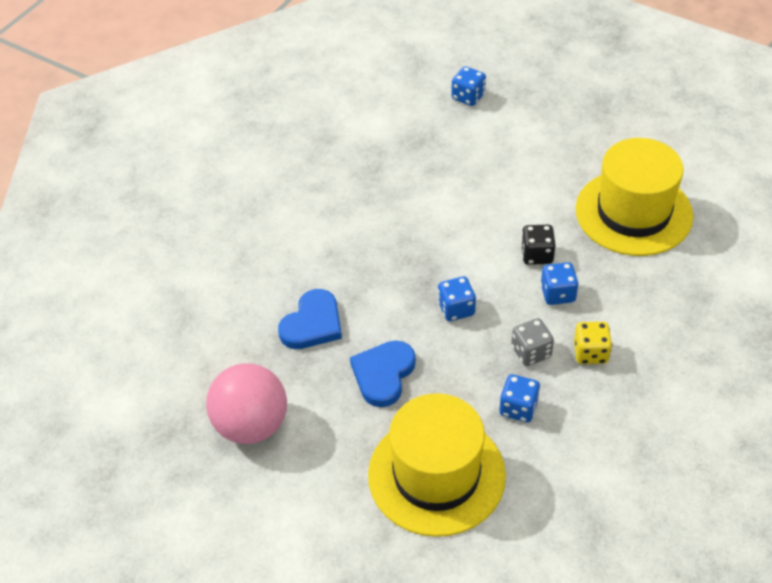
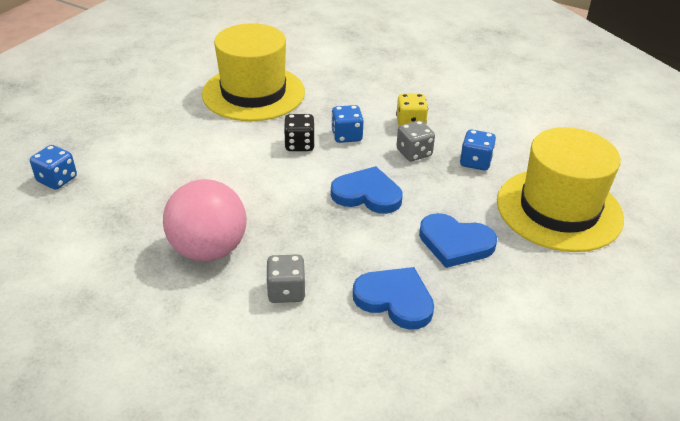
camera: 95 degrees left, 10 degrees down
(251, 425) = (545, 346): pink ball -> pink ball (209, 250)
(326, 252) = (286, 291): none -> grey dice
(456, 309) = (367, 194): blue dice -> blue heart

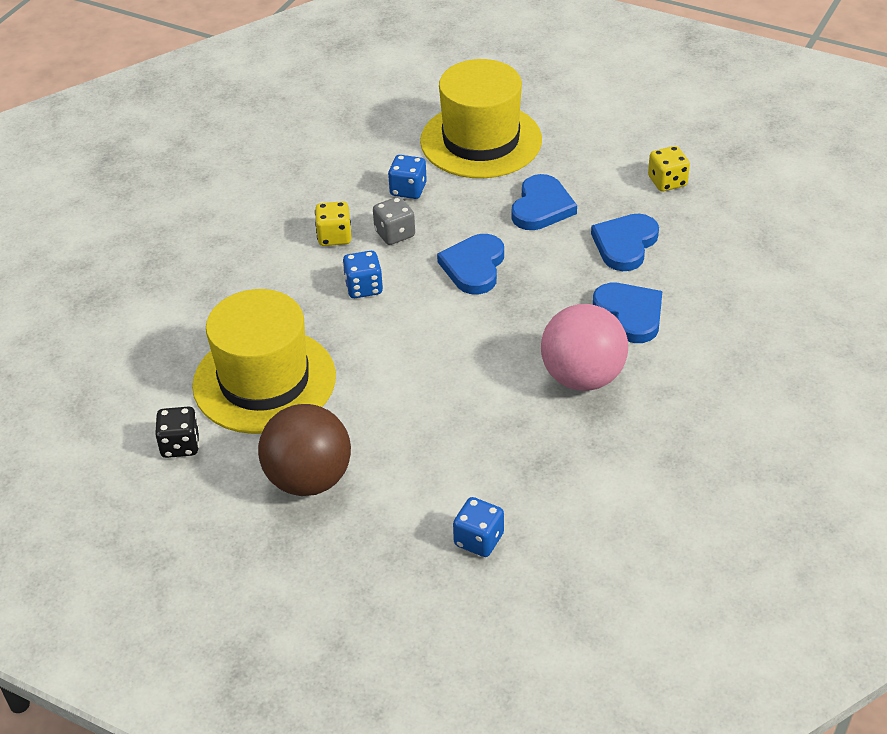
camera: 90 degrees left, 5 degrees up
(152, 109) = (309, 479): none -> brown ball
(286, 291) = (630, 314): grey dice -> blue heart
(299, 145) = (385, 326): black dice -> black dice (180, 445)
(508, 350) = (667, 182): none -> yellow dice

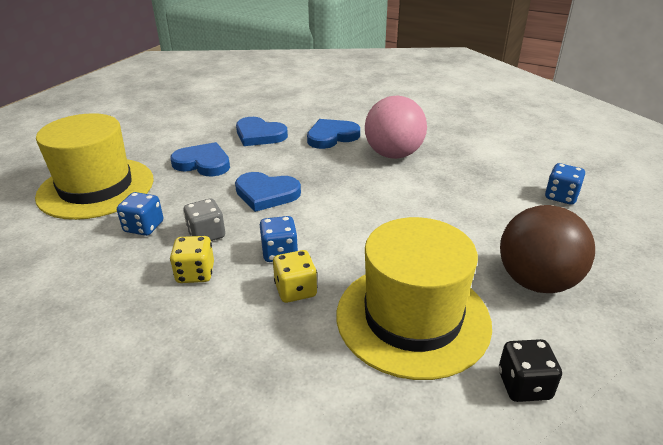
camera: 90 degrees left, 10 degrees down
(667, 182) = (198, 119): yellow dice -> yellow dice (295, 290)

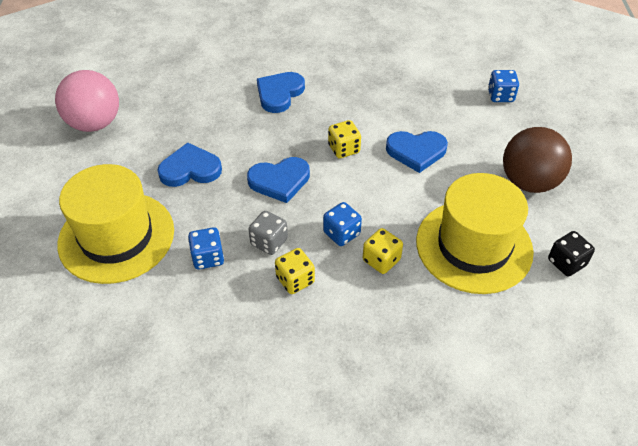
camera: 30 degrees left, 15 degrees up
(259, 135) = (211, 115): blue heart -> blue heart (416, 151)
(350, 189) = (344, 149): none -> yellow dice
(393, 154) = (349, 96): pink ball -> pink ball (95, 123)

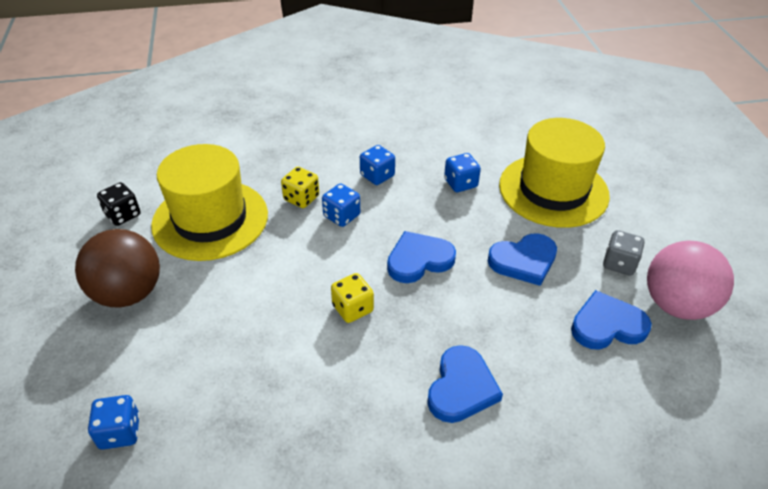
camera: 170 degrees right, 5 degrees down
(269, 242) = (410, 201): grey dice -> grey dice (619, 263)
(295, 280) = (377, 176): yellow dice -> blue dice
(416, 151) = (261, 316): blue heart -> blue heart (607, 325)

